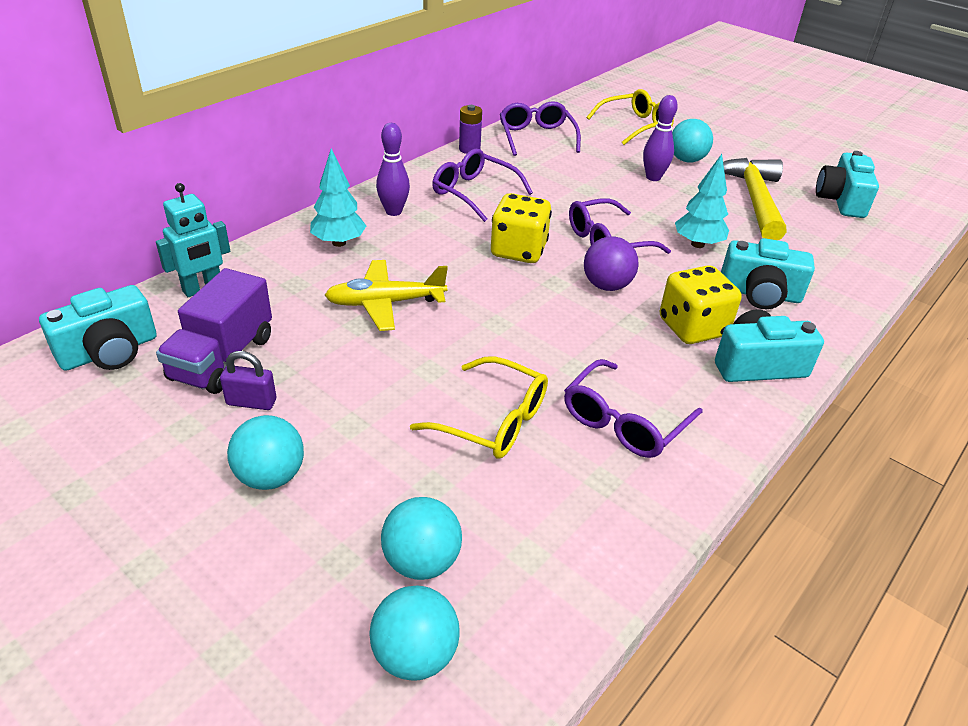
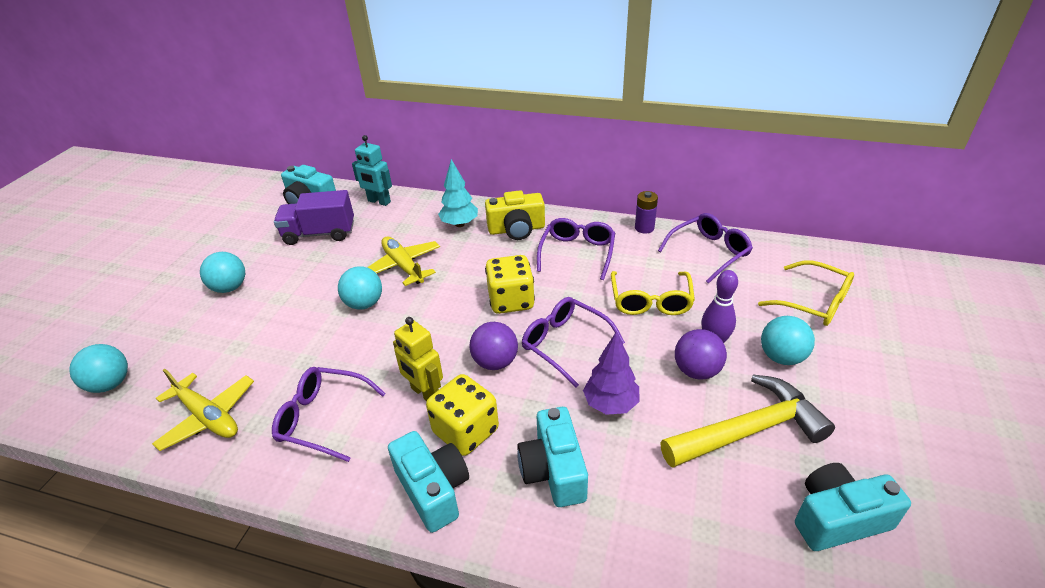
camera: 70 degrees right, 0 degrees up
(251, 402) = (286, 258): purple padlock -> none
(393, 211) = (516, 229): purple bowling pin -> yellow camera
(421, 561) = (175, 364): turquoise ball -> turquoise ball (364, 304)
(492, 420) = (302, 352): yellow glasses -> yellow glasses (650, 300)
(566, 529) = (208, 417): none -> yellow plane
(626, 340) = (425, 393): none -> yellow robot
(681, 196) = (696, 371): none -> purple ball
(697, 244) = (610, 404): turquoise tree -> purple tree

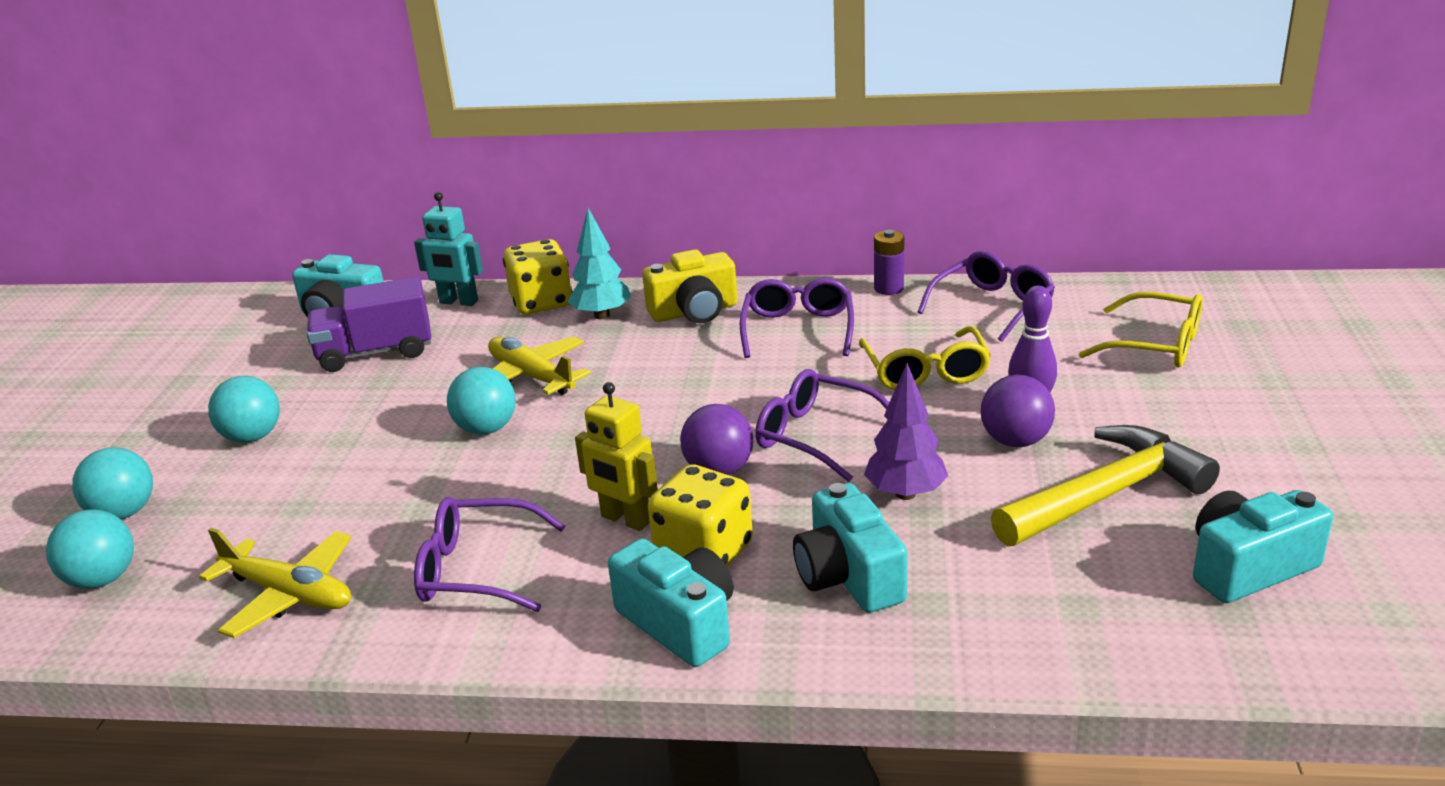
camera: 10 degrees left, 10 degrees down
(511, 301) = (717, 397): yellow dice -> yellow dice (541, 303)
(781, 357) = (1128, 410): turquoise ball -> turquoise ball (124, 513)

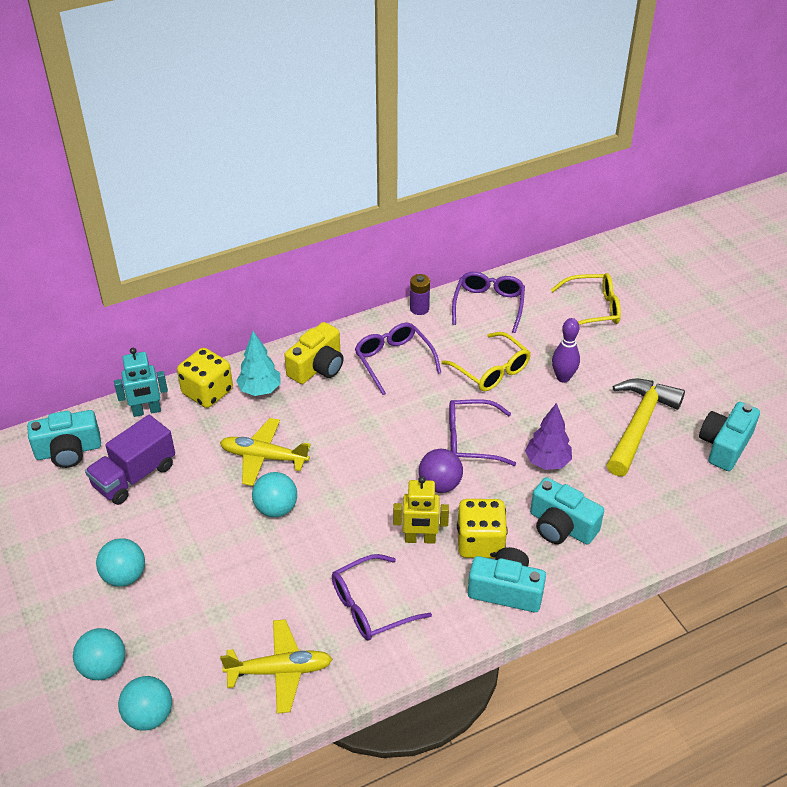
camera: 35 degrees left, 15 degrees up
(1015, 441) = (573, 405): purple ball -> none

